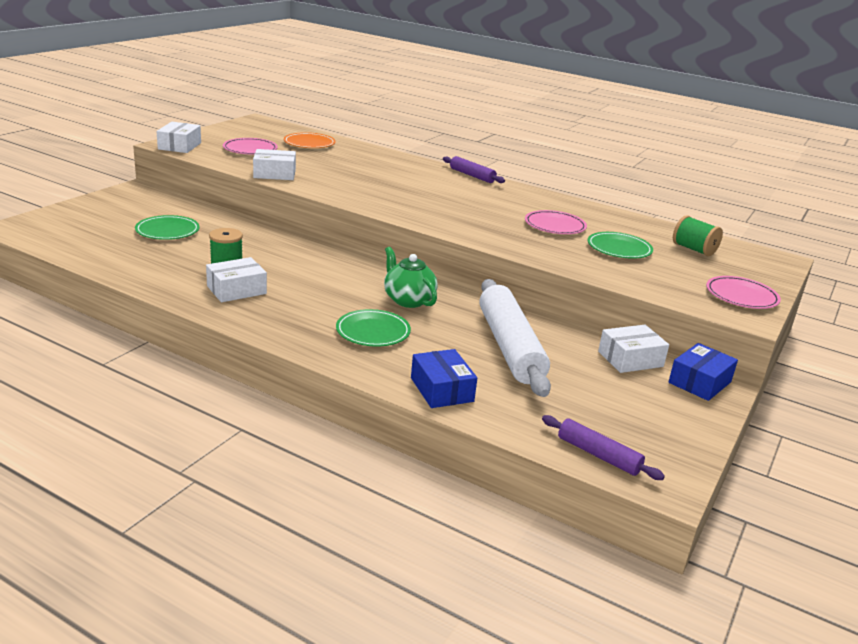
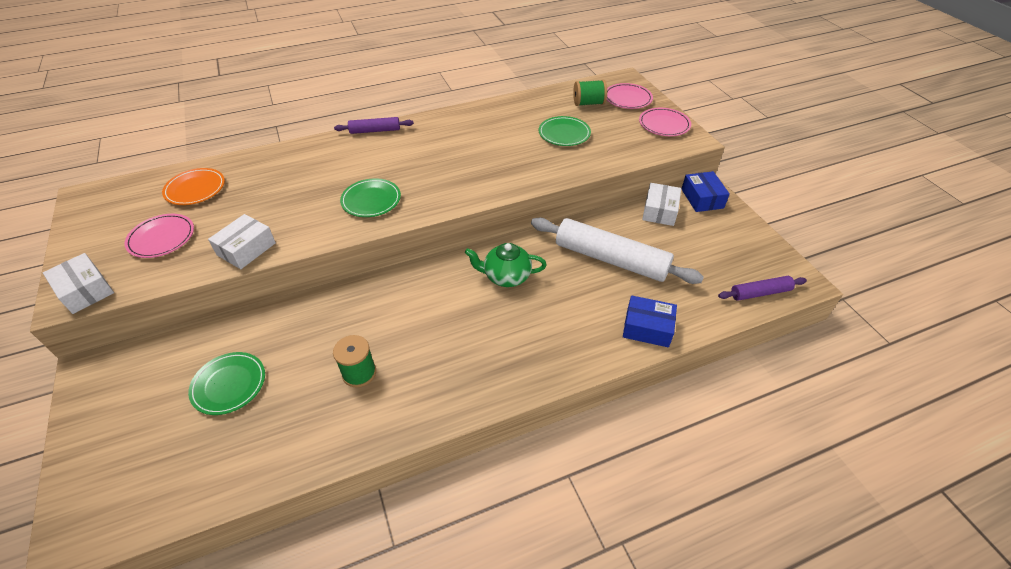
camera: 50 degrees left, 20 degrees up
(236, 290) = (405, 383): white box -> none
(373, 331) = (541, 324): green plate -> green plate (371, 200)
(555, 226) = (504, 141): pink plate -> pink plate (627, 98)

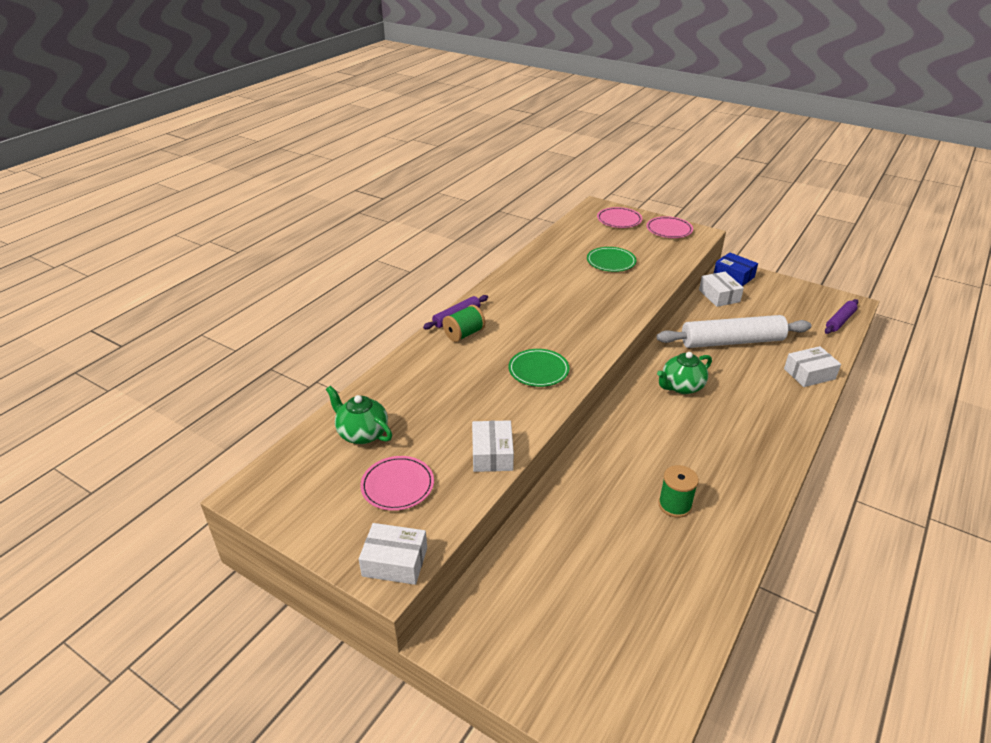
camera: 35 degrees left, 10 degrees down
(195, 189) = (362, 433): orange plate -> green teapot
(229, 385) = (590, 573): green plate -> none
(588, 103) = (596, 233): green spool -> green spool (464, 334)
(647, 328) = (809, 374): blue box -> white box

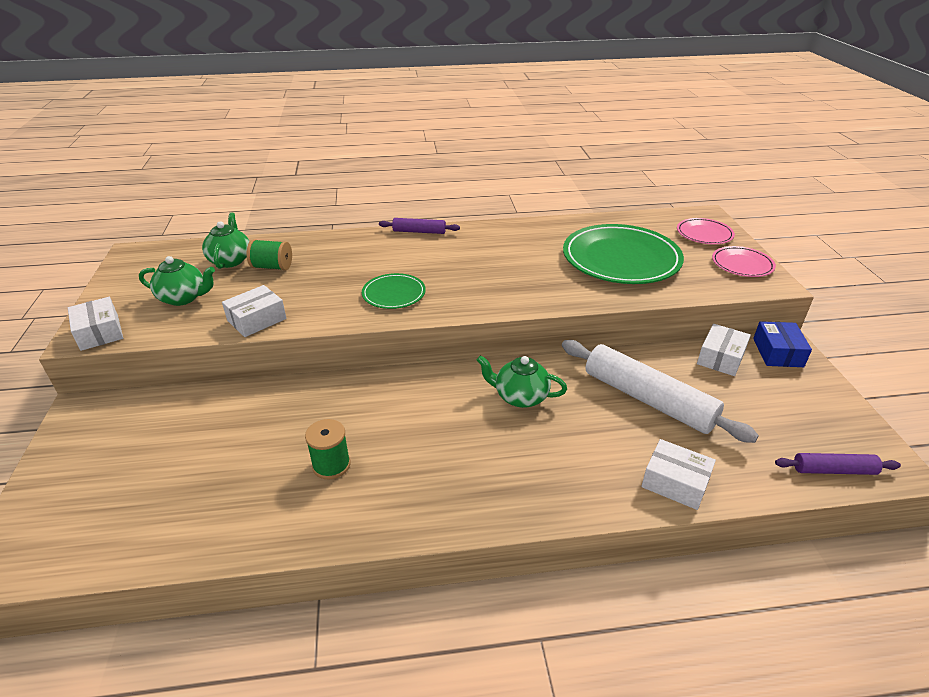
camera: 50 degrees right, 0 degrees up
(397, 485) = (184, 298): pink plate -> green teapot
(464, 334) = (400, 244): green spool -> green spool (272, 267)
(611, 262) = (621, 259): green plate -> green plate, size x2.00

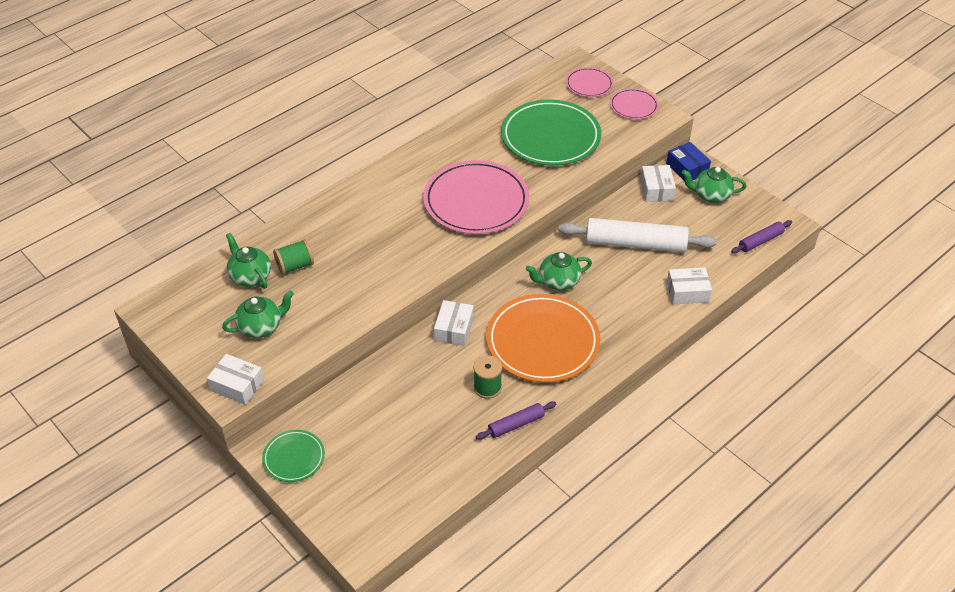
camera: 35 degrees left, 10 degrees up
(257, 320) = (345, 315): white box -> white box (454, 329)
(394, 294) = (420, 245): green plate -> green plate (294, 457)
(419, 231) = (374, 176): purple rolling pin -> purple rolling pin (516, 424)
(441, 448) = (542, 341): none -> orange plate
(488, 281) = (476, 201): none -> pink plate
(791, 390) = (710, 195): none -> green teapot

